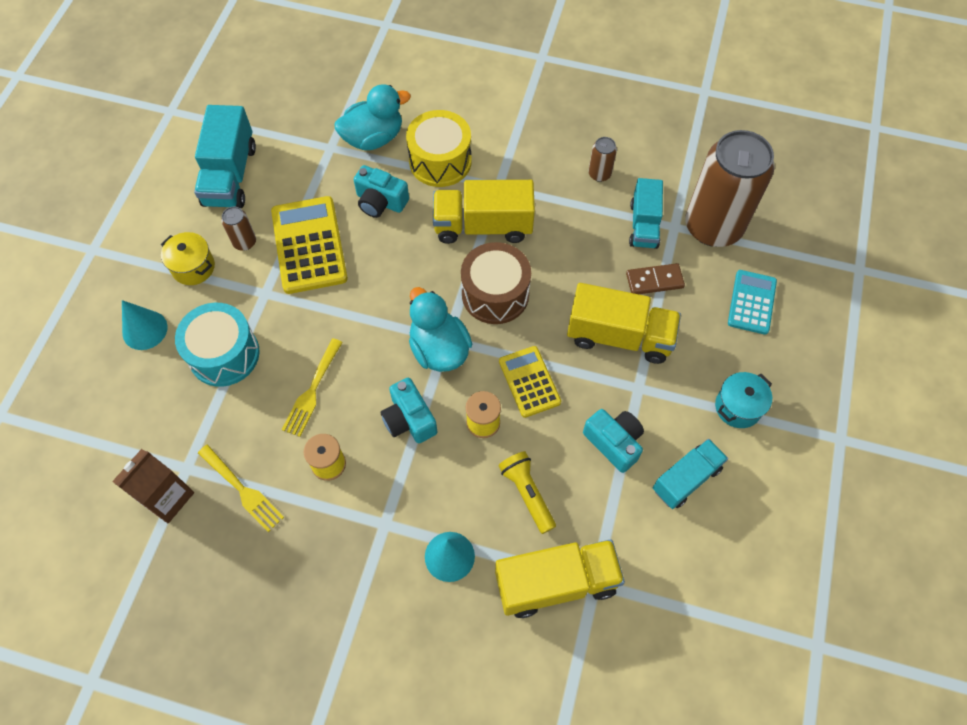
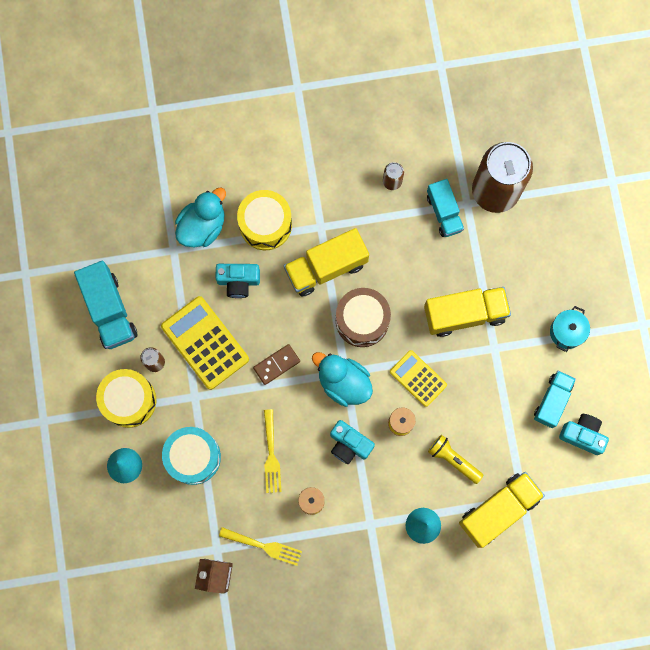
camera: 25 degrees left, 15 degrees up
(193, 267) = (129, 400): yellow pot -> yellow drum
(614, 442) = (494, 397): turquoise camera -> turquoise camera (582, 435)
(654, 281) = (471, 257): brown domino -> brown domino (276, 365)
(752, 302) = (546, 244): turquoise calculator -> none

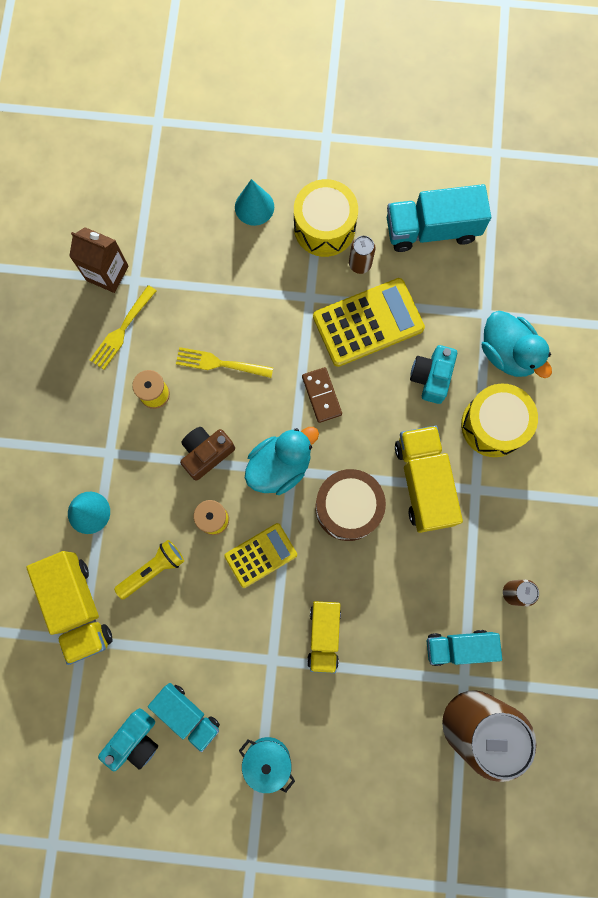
camera: 105 degrees right, 0 degrees up
(193, 457) = (242, 280): turquoise drum -> none
(349, 444) = (206, 453): turquoise camera -> brown camera
(464, 314) = (324, 635): yellow truck -> yellow truck, size x0.66

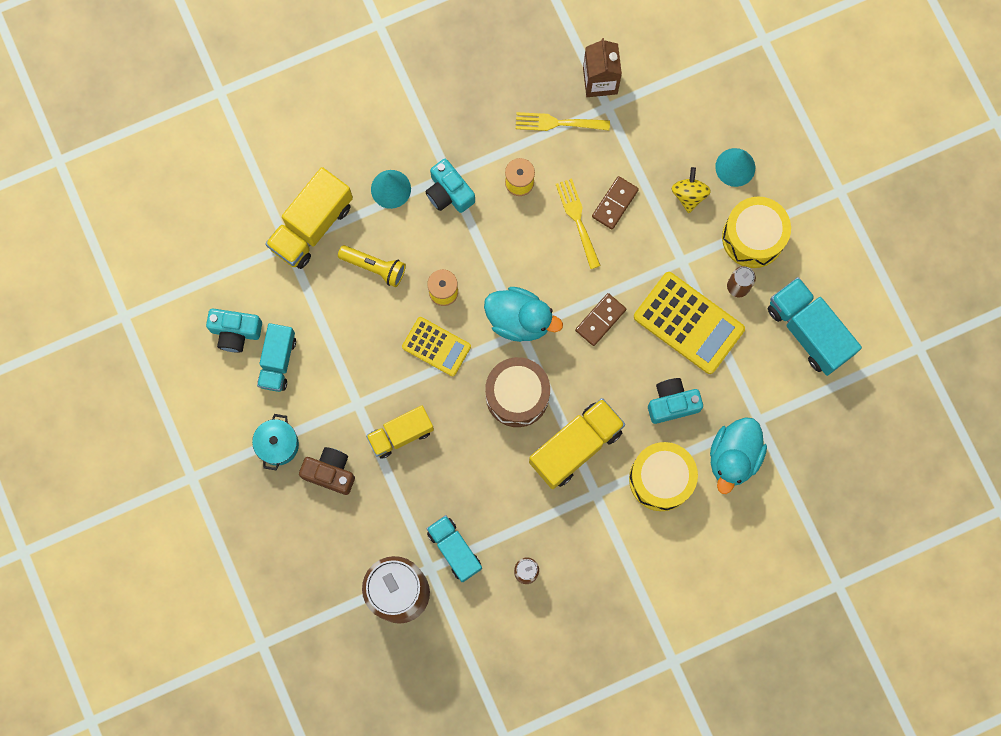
camera: 60 degrees right, 0 degrees up
(125, 461) = (449, 193): none -> turquoise camera
(206, 453) = (494, 254): brown camera -> brown camera (330, 472)
(225, 323) = (615, 203): none -> brown domino
(255, 258) = (689, 195): none -> yellow spinning top

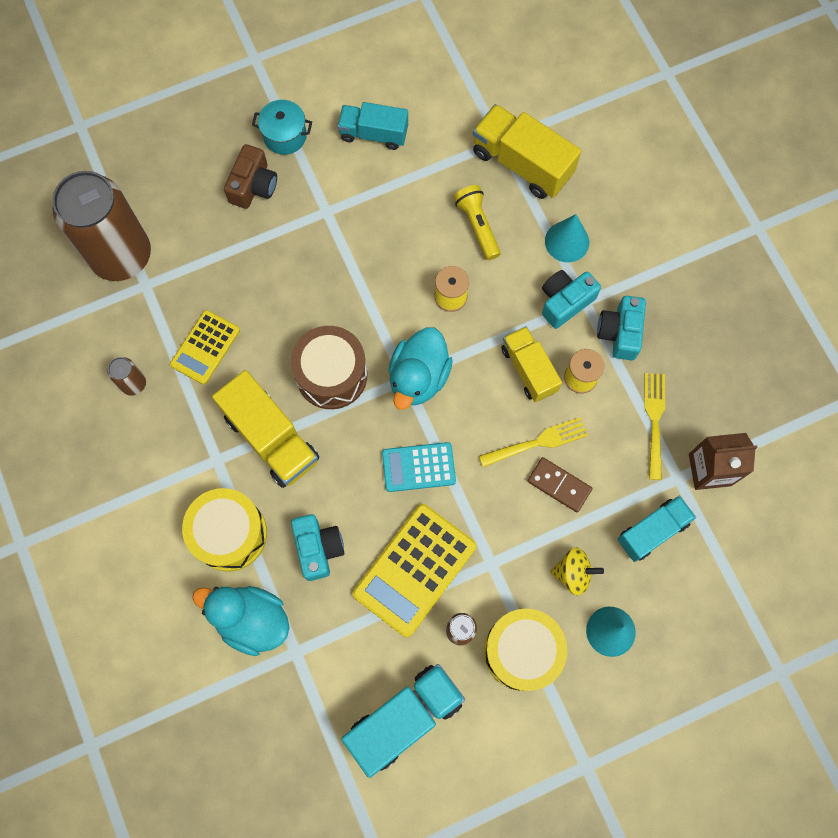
camera: 90 degrees right, 5 degrees down
(235, 332) = (405, 94): turquoise camera -> turquoise camera (620, 333)
(374, 267) = (477, 226): yellow flashlight -> yellow flashlight turned 135 degrees clockwise
(401, 434) = (292, 254): yellow truck -> yellow truck (529, 369)
(436, 347) = (388, 289): yellow calculator -> yellow calculator (205, 347)
(454, 550) = (163, 309): turquoise truck -> turquoise truck (652, 531)
(600, 320) = (418, 467): brown domino -> turquoise calculator

